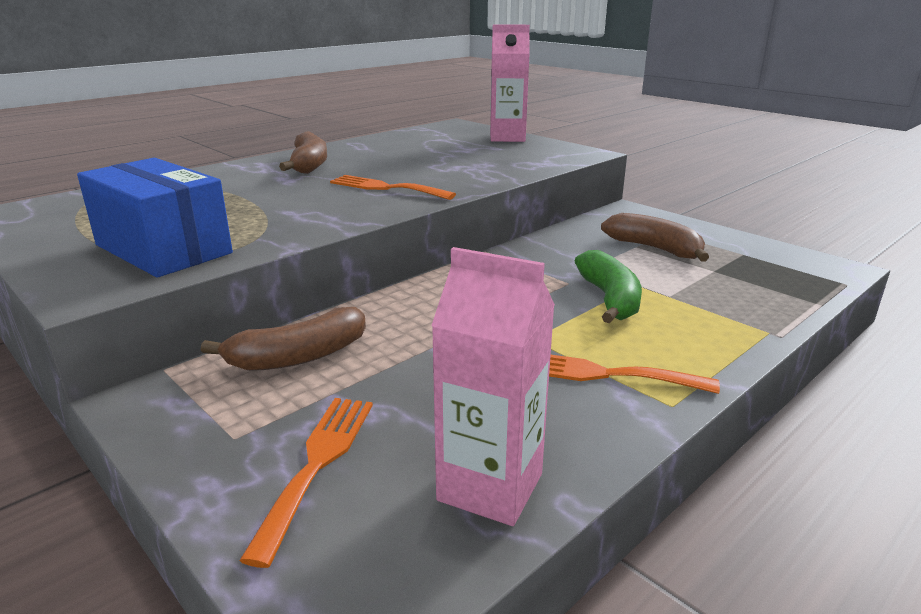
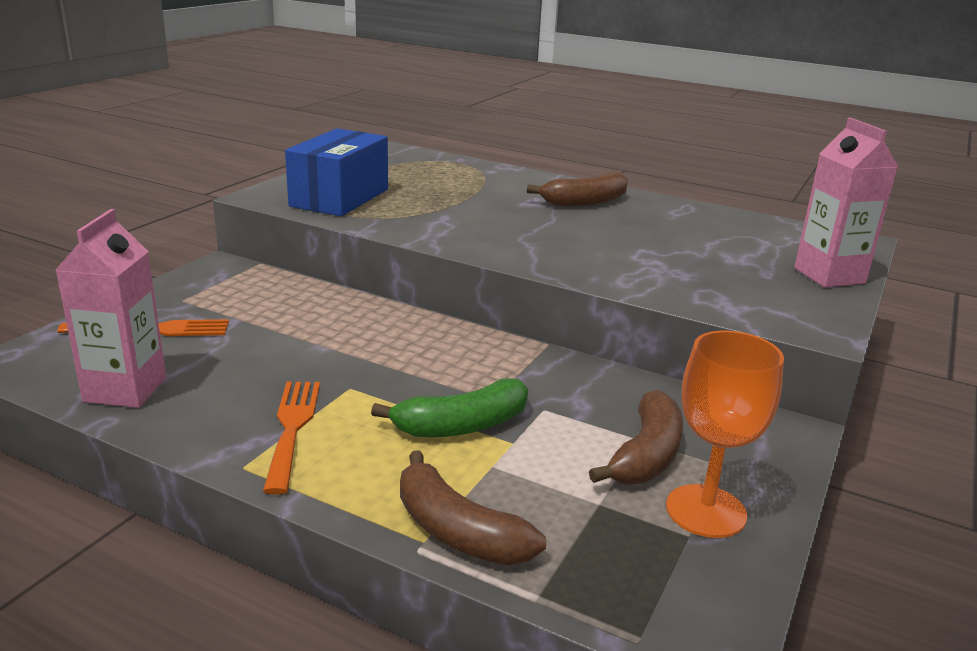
camera: 70 degrees right, 0 degrees up
(298, 357) = (287, 298): brown banana -> brown banana (458, 531)
(386, 188) = (541, 240): orange fork -> none
(716, 246) = (705, 511): none -> orange goblet

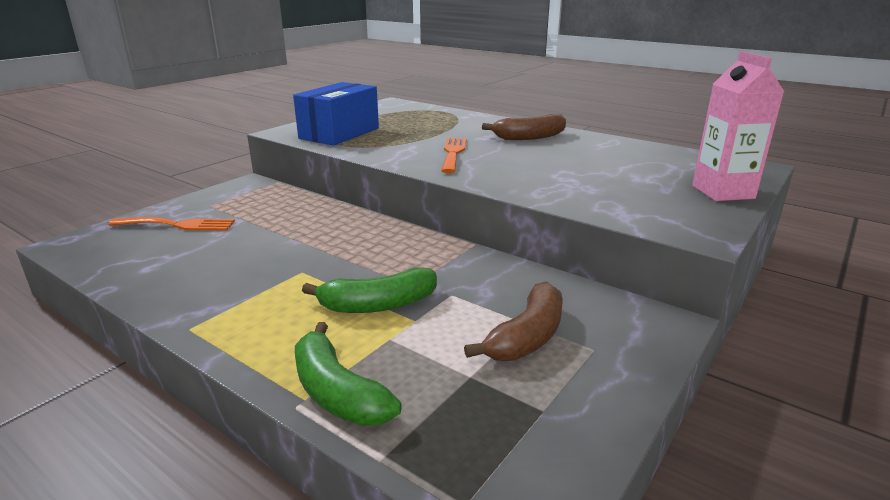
camera: 10 degrees right, 0 degrees up
(125, 390) = (134, 267): pink carton -> none
(292, 428) = (242, 300): orange fork -> orange fork (453, 153)
(458, 531) = (337, 392): brown banana -> green banana
(705, 511) = (566, 389): orange goblet -> none

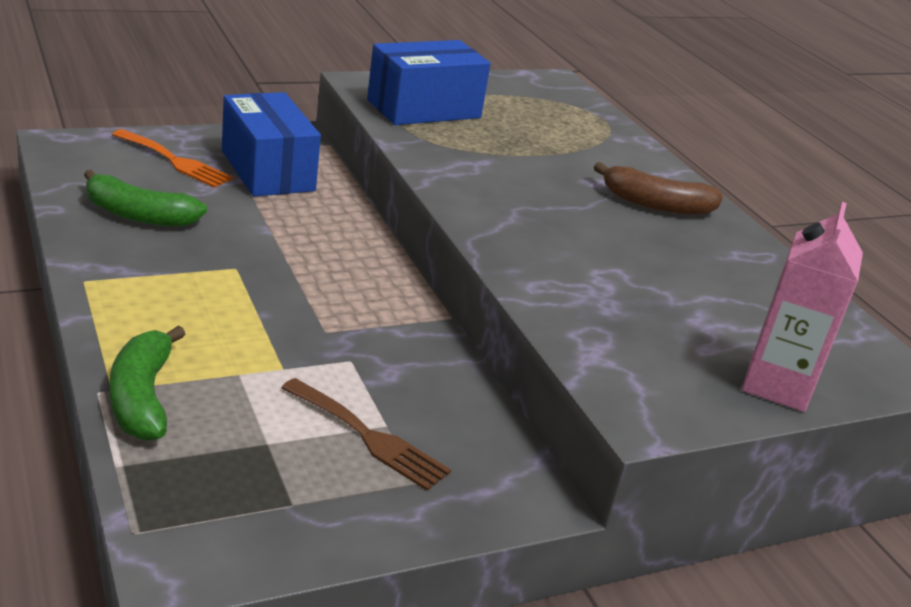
camera: 25 degrees right, 5 degrees up
(253, 208) = (267, 170): none -> blue box
(378, 305) = (267, 336): green banana -> green banana (139, 215)
(453, 153) = (519, 190): orange fork -> none
(527, 336) = (369, 437): brown banana -> brown fork

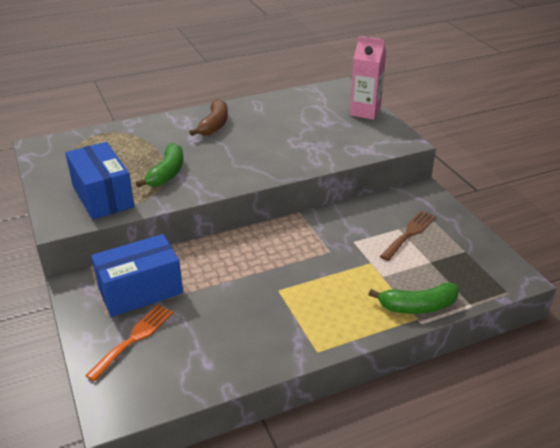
camera: 85 degrees left, 5 degrees up
(139, 215) = (225, 342): green banana -> green banana (167, 173)

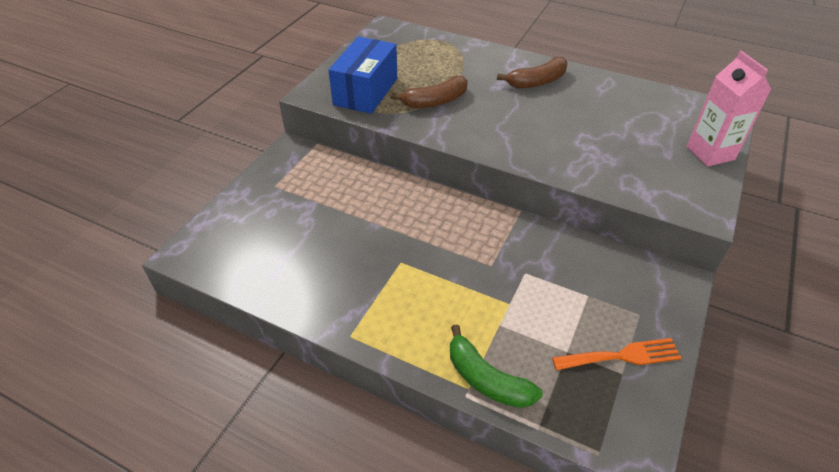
camera: 50 degrees right, 10 degrees up
(134, 338) = (264, 216): orange fork -> orange fork (622, 356)
(140, 291) = (316, 185): blue box -> none
(167, 173) = (435, 101): green banana -> brown banana
(409, 233) = (592, 308): brown fork -> none

